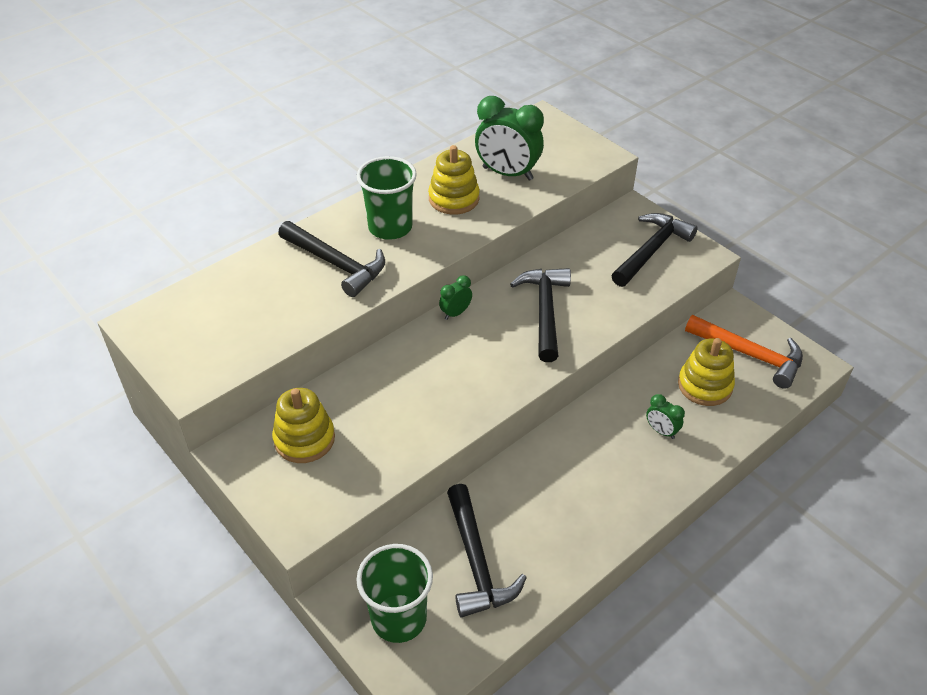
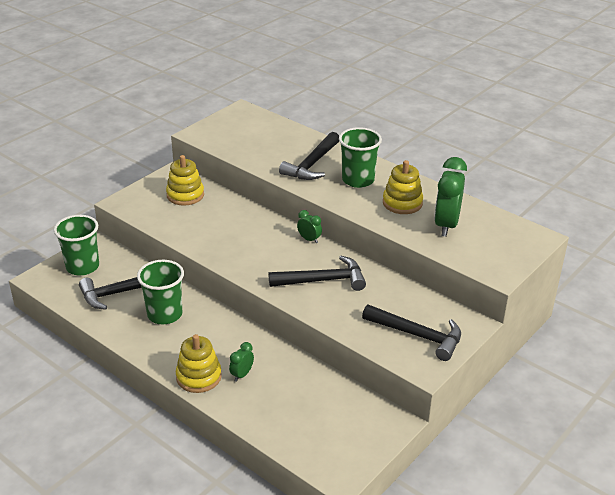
camera: 80 degrees right, 10 degrees down
(536, 507) = (164, 314): none -> green cup
(704, 385) = (296, 400): yellow stacking toy -> yellow stacking toy (199, 377)
(750, 355) = (340, 431): orange hammer -> none

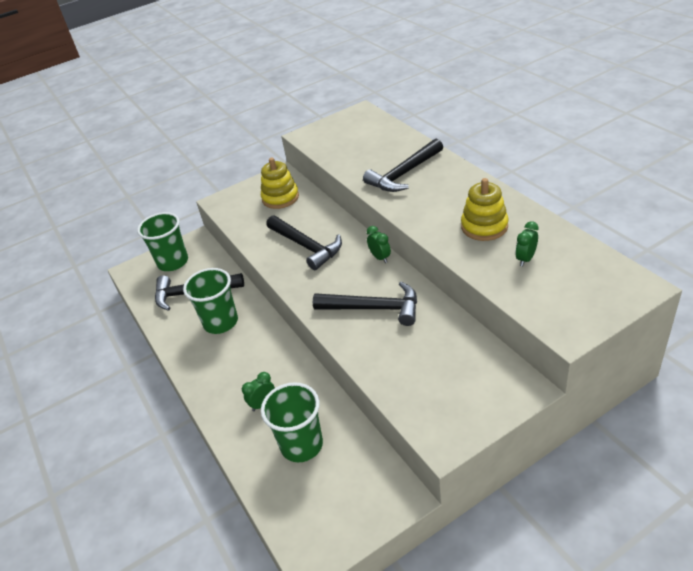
camera: 25 degrees right, 5 degrees up
(199, 377) = (220, 399): yellow stacking toy -> none
(358, 180) = (445, 195): green cup -> green cup (301, 445)
(418, 335) = (453, 394): black hammer -> black hammer (306, 246)
(446, 225) = (526, 259): green clock -> green clock, size x0.48

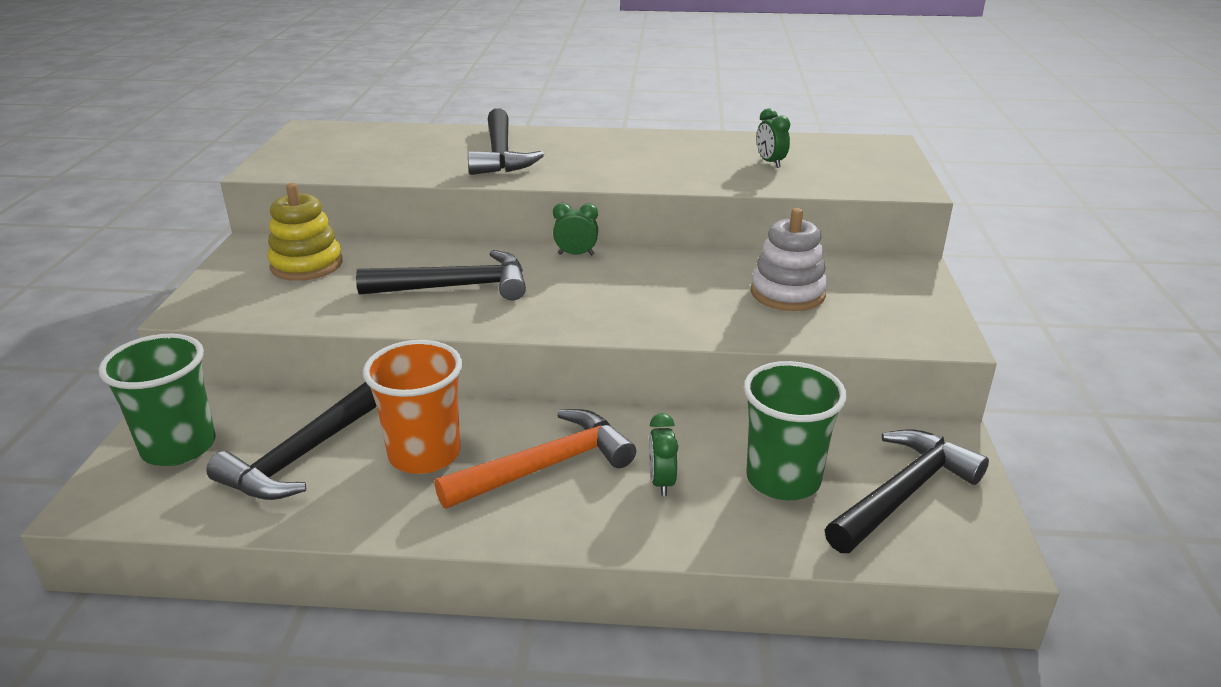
camera: 60 degrees left, 10 degrees down
(221, 322) = (424, 454): green cup -> orange cup
(243, 361) = (546, 466): none -> orange hammer
(374, 308) = (663, 292): black hammer -> black hammer (903, 493)
(425, 352) = (787, 293): none -> white stacking toy
(484, 226) = (683, 158): yellow stacking toy -> none

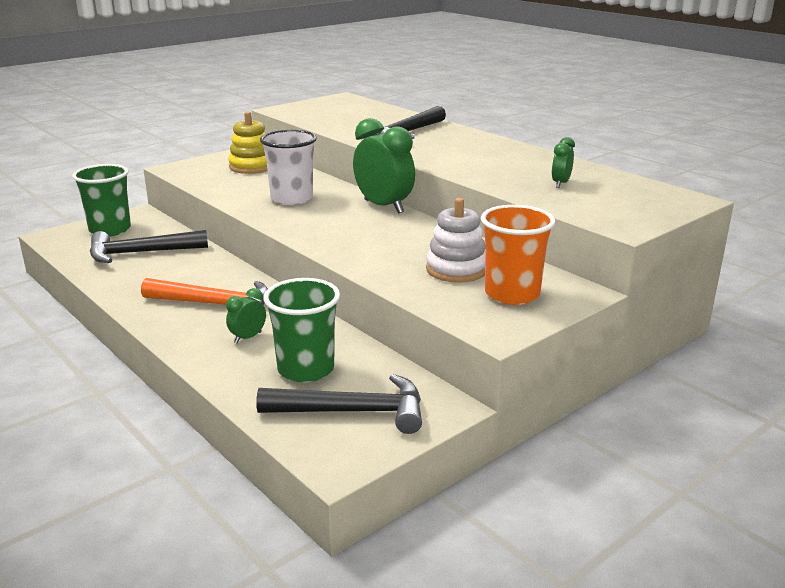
camera: 45 degrees right, 5 degrees down
(424, 454) = (181, 275): orange cup -> orange cup (512, 294)
(456, 287) = (291, 199): black hammer -> white cup
(576, 254) = (383, 206): green clock -> green clock, size x2.07

